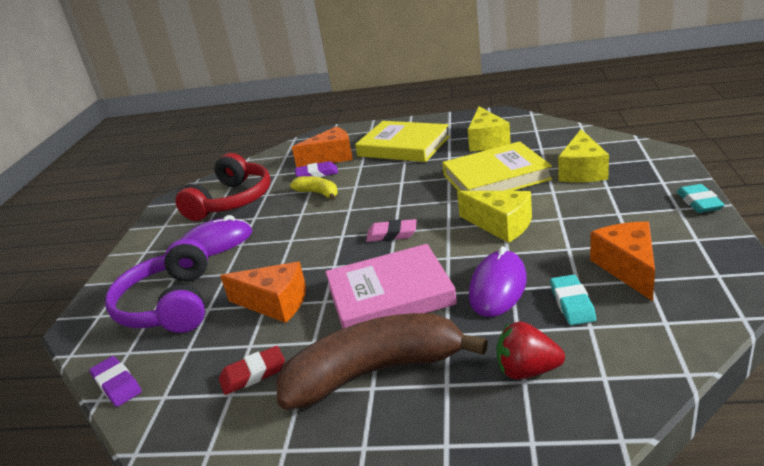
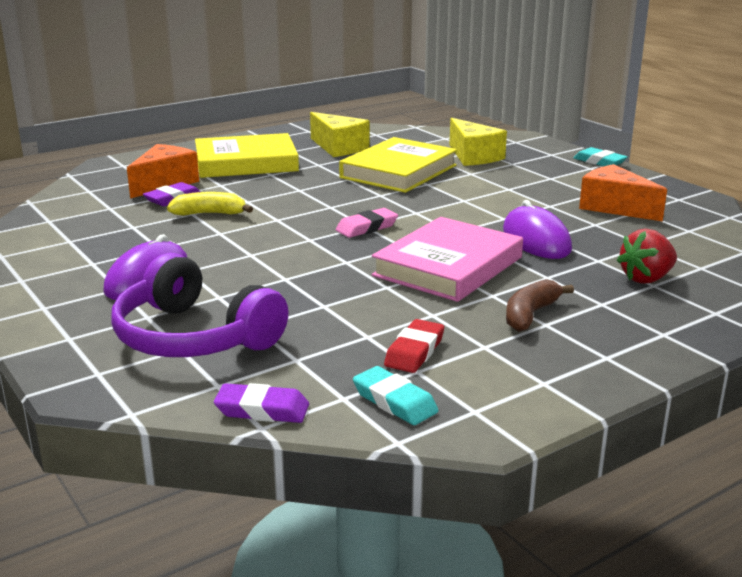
camera: 45 degrees left, 5 degrees down
(232, 201) = (90, 240): red headphones -> none
(275, 303) = (334, 301): orange cheese -> none
(374, 372) = (530, 315): brown banana -> brown banana, size x0.48
(501, 225) = (465, 202): yellow cheese -> none
(572, 303) = (611, 235): turquoise eraser -> turquoise eraser (395, 401)

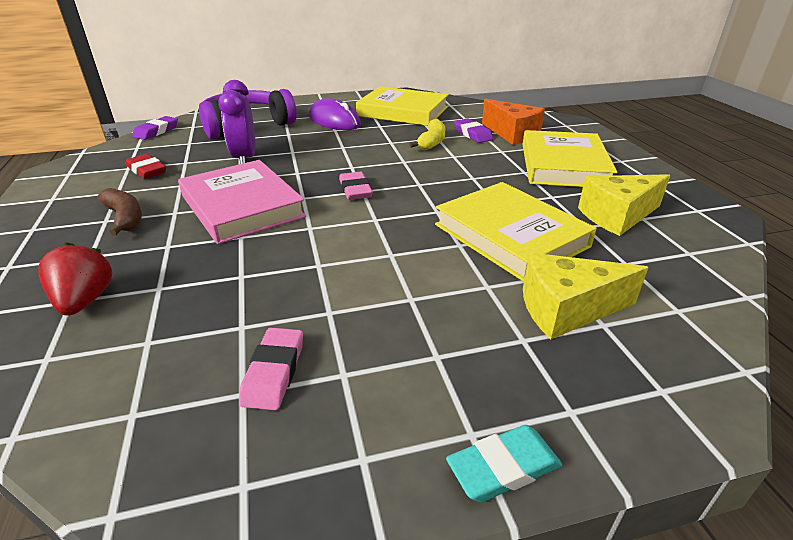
camera: 110 degrees right, 10 degrees up
(89, 243) = (402, 111): none -> yellow book
(328, 299) = (245, 158): none -> purple clock
(395, 401) = (111, 157): turquoise eraser -> none
(536, 239) = (244, 266): purple mouse -> none
(615, 207) = (274, 372): orange cheese -> pink eraser

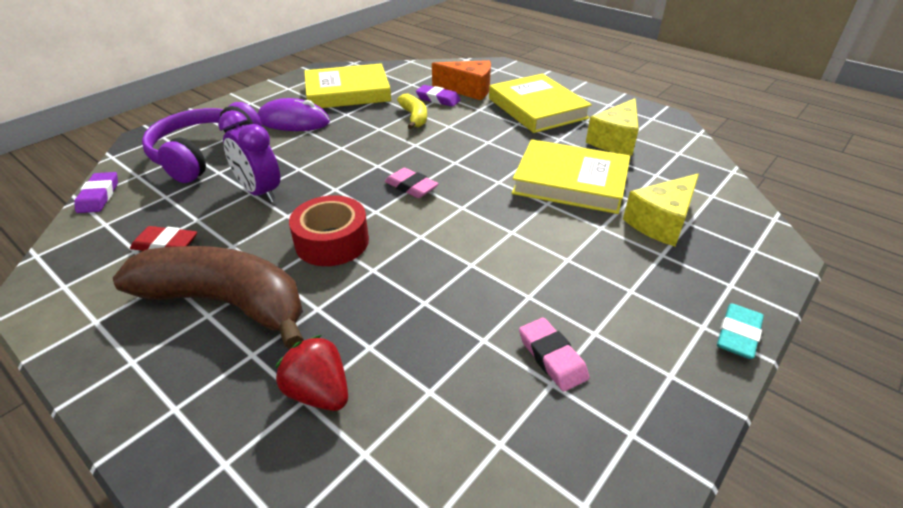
camera: 35 degrees left, 5 degrees up
(125, 218) = (226, 302): brown banana -> brown banana, size x2.10
(242, 206) = (332, 242): pink book -> red tape

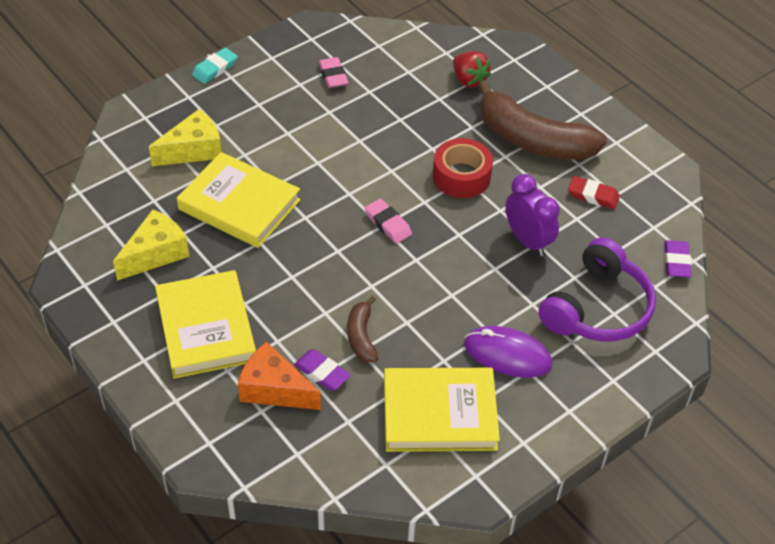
camera: 170 degrees left, 10 degrees up
(414, 117) = (361, 336): yellow banana -> brown banana

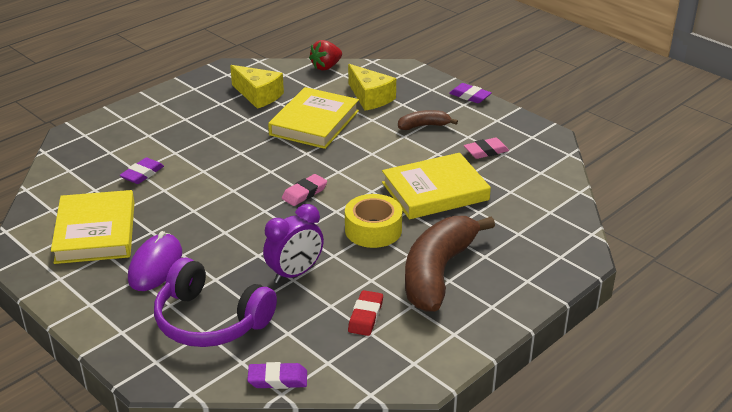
camera: 85 degrees right, 15 degrees down
(206, 328) = (187, 122): yellow book -> yellow book (435, 191)
(215, 69) = (470, 96): turquoise eraser -> purple eraser
(274, 389) = (128, 155): orange cheese -> none
(361, 336) = (178, 189): brown banana -> brown banana (423, 126)
(461, 176) = (373, 230): red tape -> yellow tape
(469, 80) = (513, 228): red strawberry -> red strawberry (326, 67)

